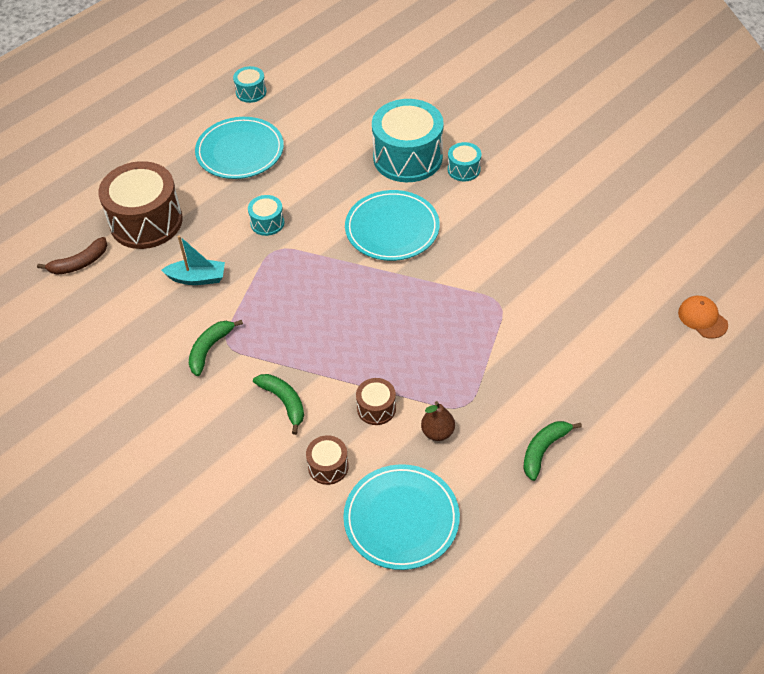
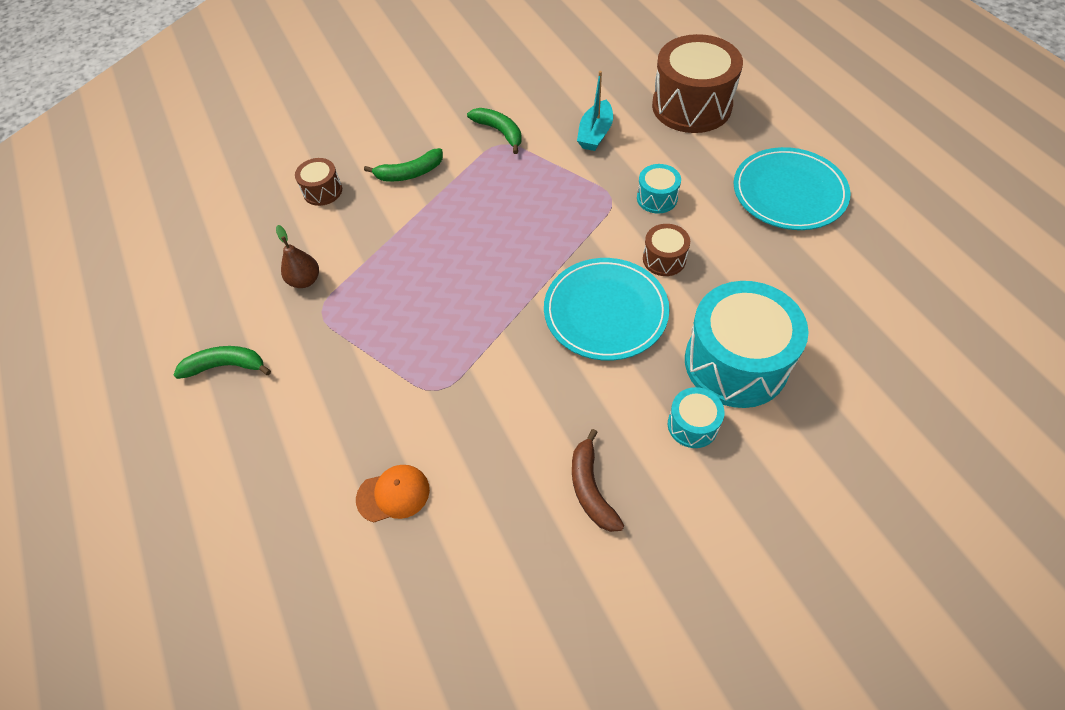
camera: 110 degrees right, 5 degrees up
(79, 263) = (649, 58): brown banana -> brown banana (591, 488)
(251, 92) = (908, 219): turquoise drum -> none
(376, 408) = (362, 238): brown drum -> brown drum (664, 259)
(401, 519) = (237, 230): turquoise plate -> none
(543, 450) = (226, 366): green banana -> green banana turned 60 degrees counterclockwise
(702, 318) = (285, 643): orange cap -> orange cap (393, 494)

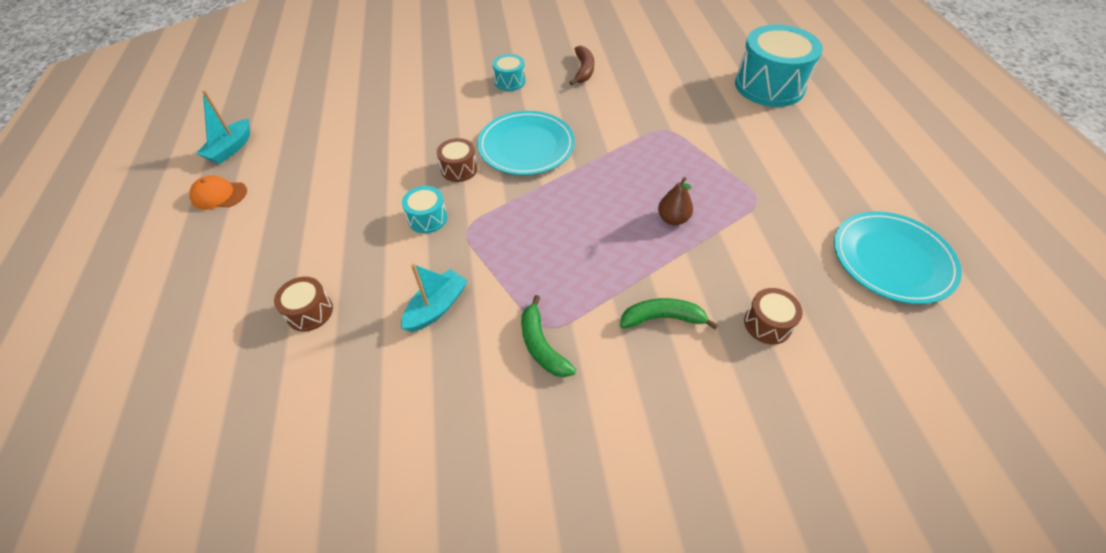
camera: 165 degrees left, 5 degrees down
(226, 366) = (833, 179): green banana -> none
(305, 280) = (775, 229): brown pear -> brown pear (673, 219)
(393, 494) = (701, 89): orange cap -> orange cap (219, 195)
(691, 106) = (310, 312): brown drum -> brown drum, size x0.47
(736, 362) = (460, 101): turquoise drum -> turquoise drum (769, 86)
(789, 192) = (316, 193): turquoise plate -> turquoise plate (892, 259)
(939, 213) = (231, 148): none -> turquoise boat

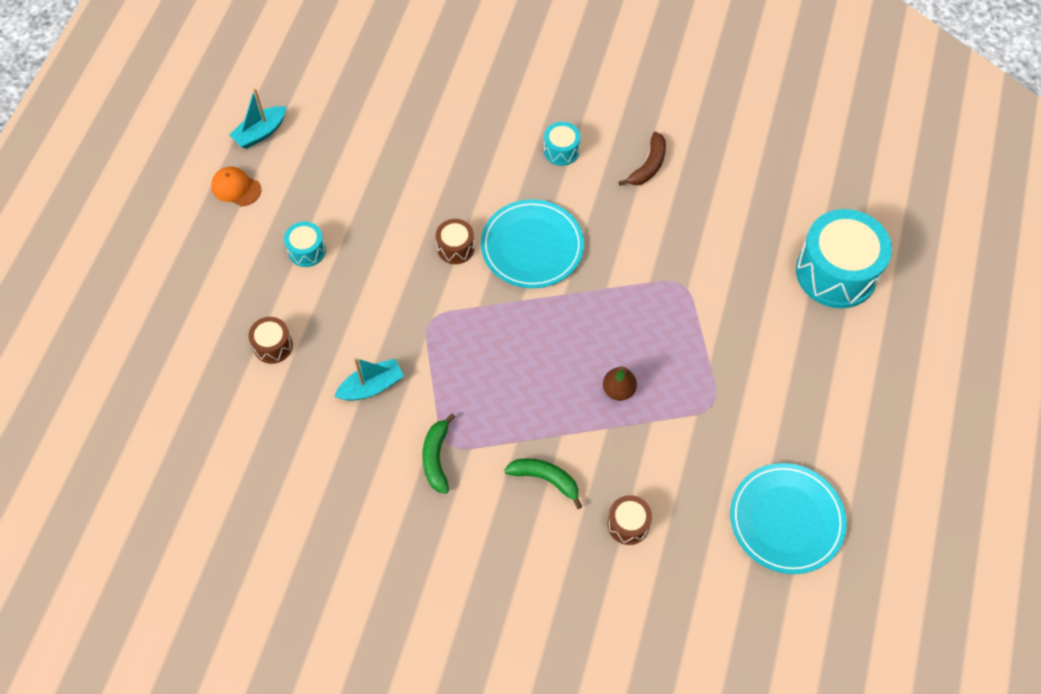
camera: 25 degrees right, 10 degrees up
(427, 218) = (402, 293): turquoise drum -> turquoise drum (307, 250)

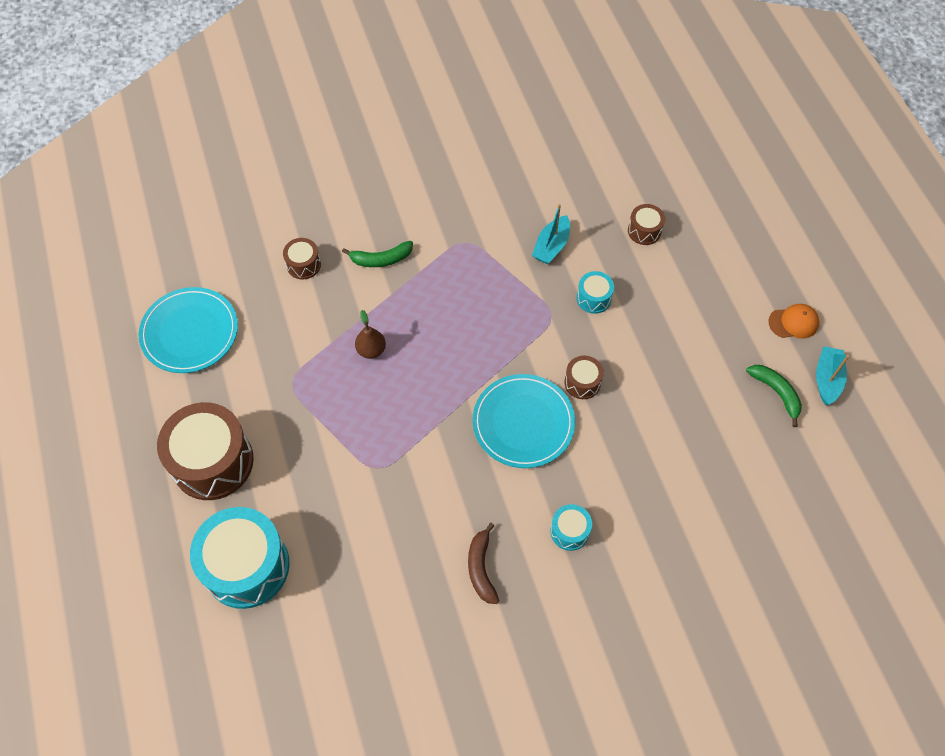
camera: 145 degrees right, 0 degrees up
(307, 250) = (690, 309): turquoise drum -> turquoise drum (593, 298)
(436, 458) = (467, 229): green banana -> green banana (776, 393)
(824, 374) = (212, 462): none -> brown drum

